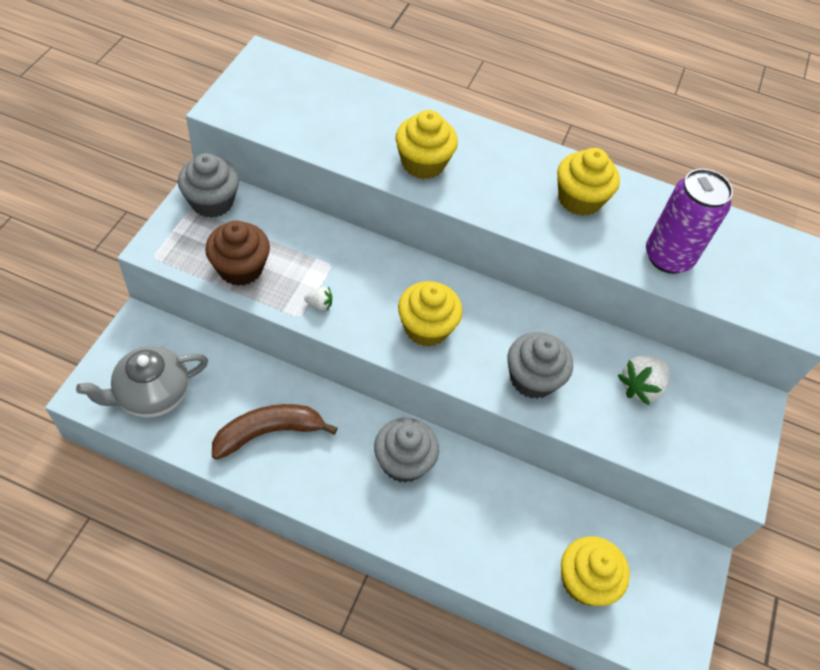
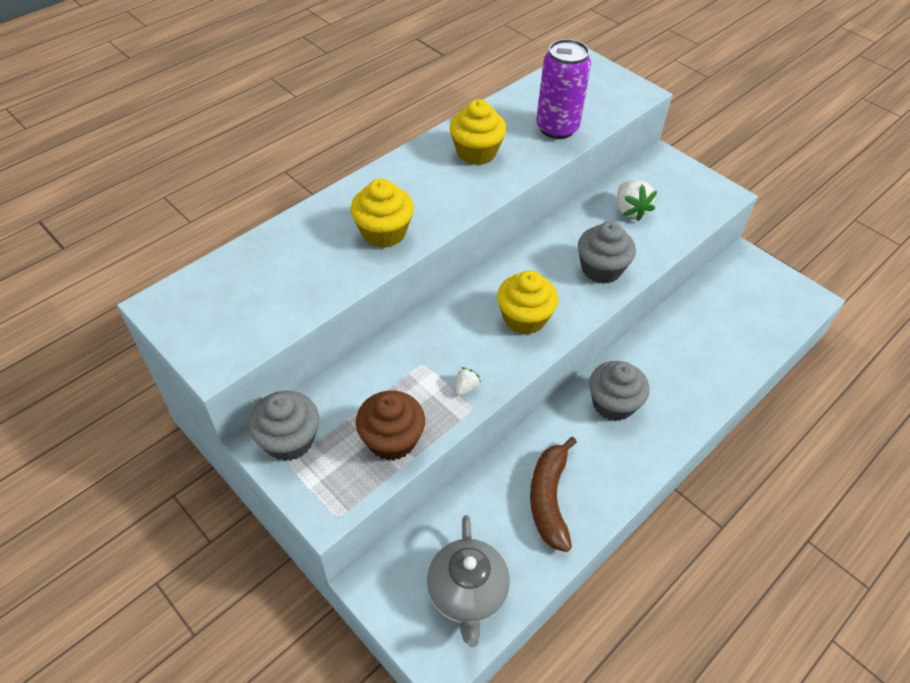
camera: 60 degrees left, 5 degrees down
(585, 581) = (747, 326): yellow cupcake -> none

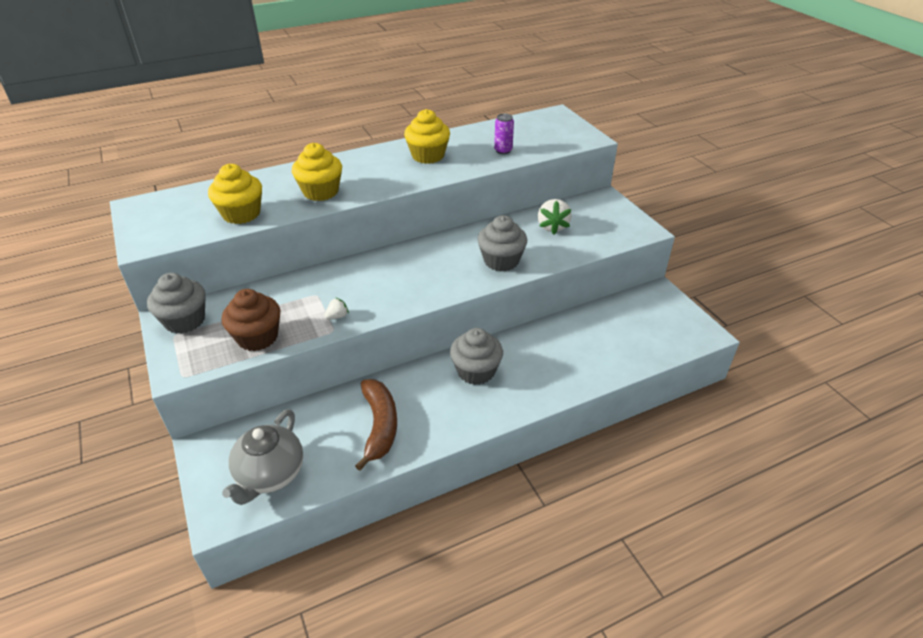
camera: 20 degrees right, 10 degrees down
(524, 318) = (415, 281): yellow cupcake -> yellow cupcake (241, 214)
(549, 499) = (379, 426): brown banana -> brown banana turned 150 degrees clockwise
(557, 128) = (503, 150): purple can -> purple can, size x0.50

